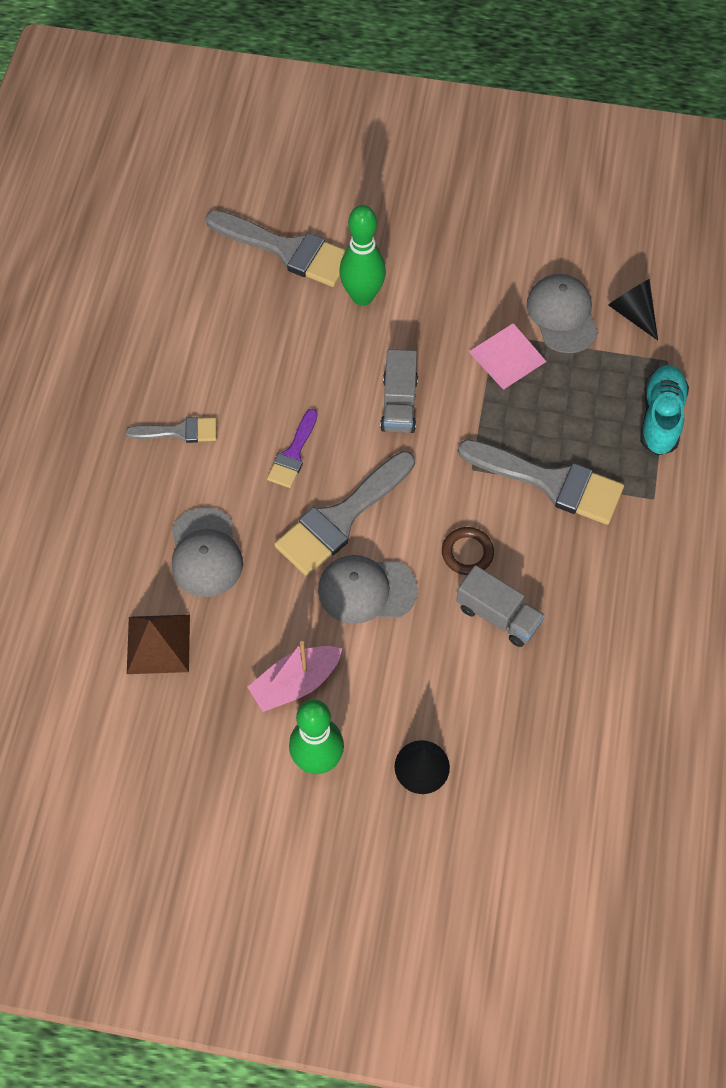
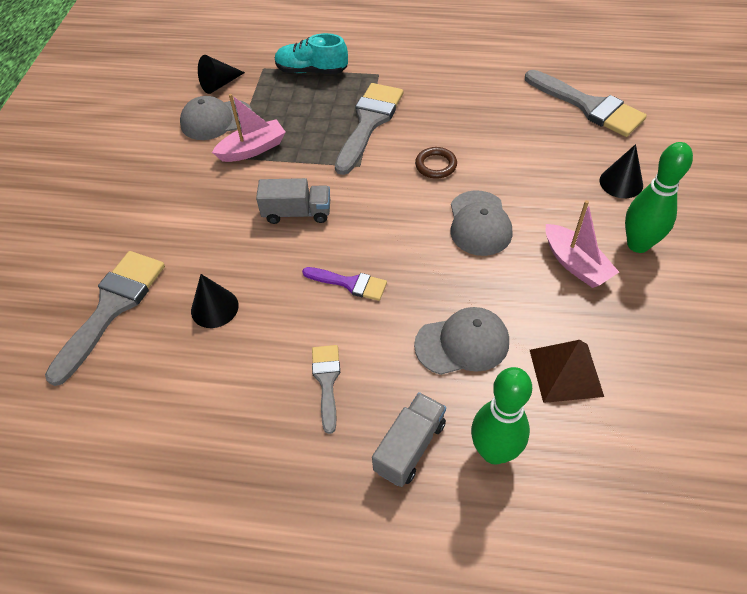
camera: 90 degrees left, 10 degrees down
(276, 335) = (214, 308): none -> black cone
(341, 518) = (413, 244): grey brush -> grey brush (588, 106)
(362, 296) = (178, 245): green bowling pin -> green bowling pin (494, 452)
(498, 615) = (486, 147): grey truck -> grey truck (410, 447)
(507, 356) = (253, 149): pink pyramid -> pink boat

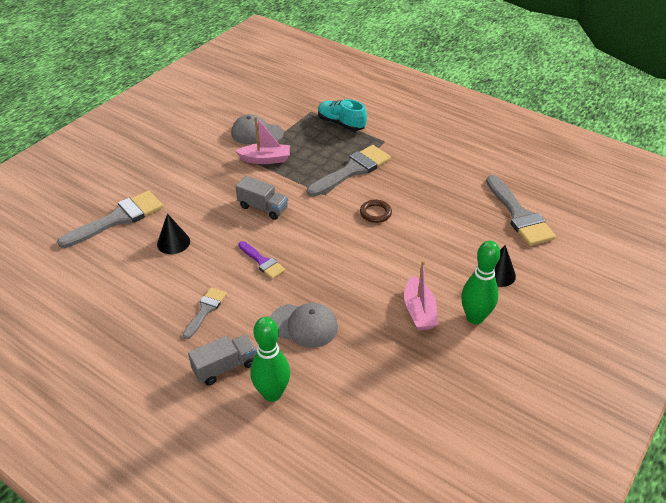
camera: 25 degrees right, 10 degrees down
(219, 84) = (275, 112): black cone -> none
(479, 223) = (374, 260): grey cap -> none
(566, 372) = (356, 371): brown pyramid -> none

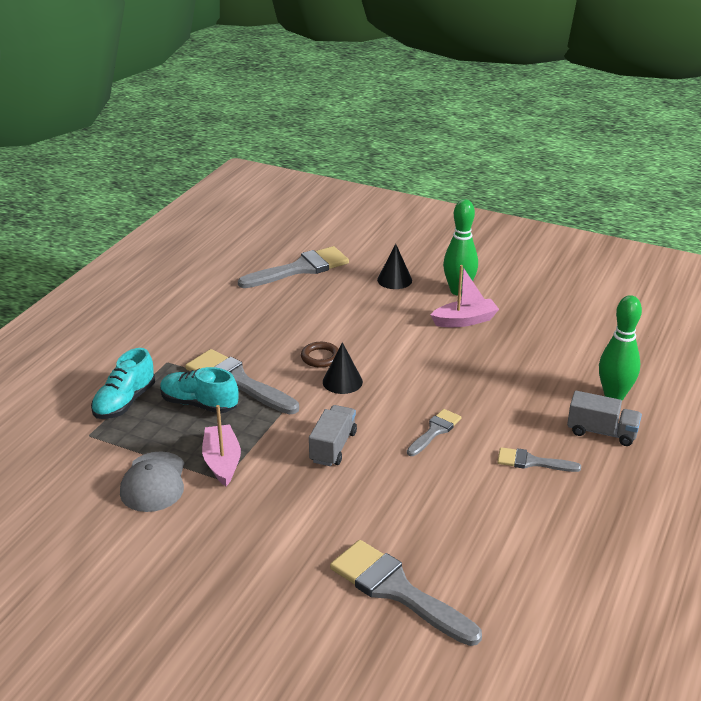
camera: 100 degrees left, 10 degrees down
(173, 242) = (428, 516): black cone -> black cone (342, 381)
(224, 367) = (601, 432): grey truck -> grey truck turned 150 degrees clockwise
(262, 262) = (435, 431): purple brush -> grey brush
(303, 325) = (518, 388): grey cap -> none
(330, 153) = (199, 404): none -> turquoise shoe

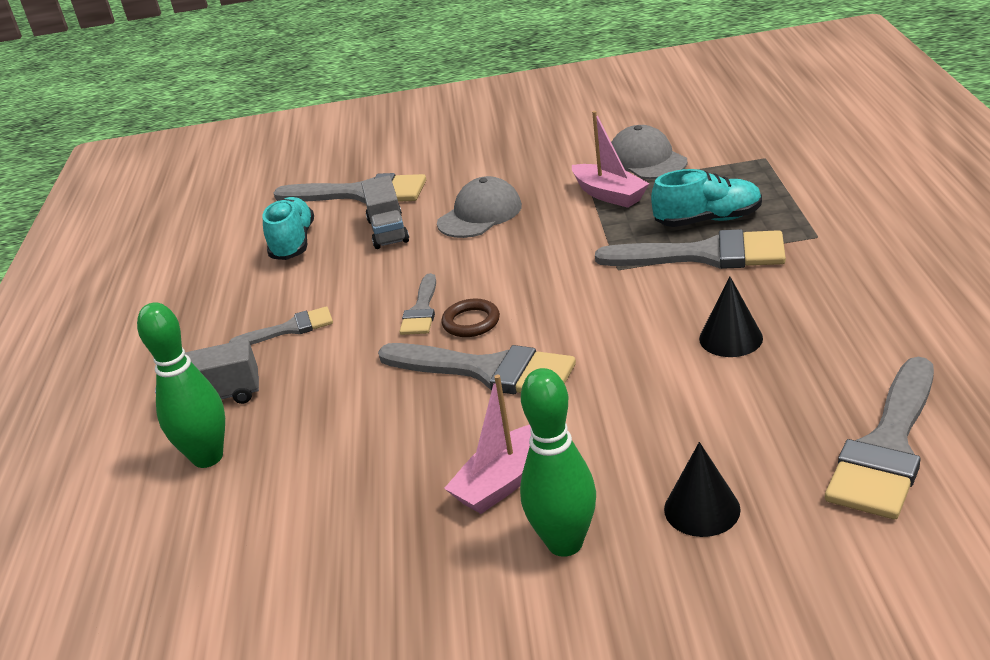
camera: 155 degrees right, 0 degrees up
(125, 402) = (784, 189): turquoise shoe -> turquoise shoe (293, 243)
(320, 357) = (648, 324): brown ring -> brown ring (471, 322)
(325, 498) = (480, 214): none -> grey cap
(333, 447) = (518, 249): grey truck -> grey truck (388, 231)
(342, 381) = (584, 310): black cone -> black cone (730, 338)
(428, 373) = (487, 371): none -> grey brush

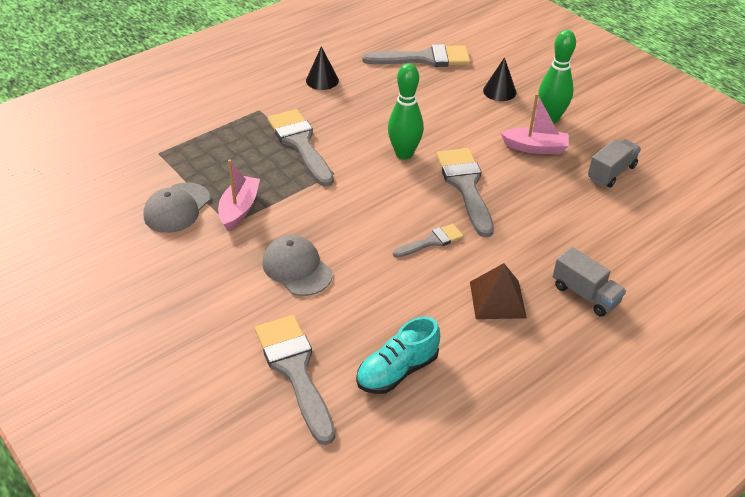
camera: 130 degrees left, 10 degrees up
(208, 457) = (624, 264): green bowling pin -> green bowling pin (404, 154)
(290, 329) = (497, 299): grey brush -> brown pyramid
(388, 231) = (347, 314): grey truck -> grey truck (611, 172)
(471, 322) = (428, 212): brown ring -> none
(480, 214) = (297, 268): grey cap -> grey cap turned 45 degrees clockwise
(708, 220) = (257, 154): turquoise shoe -> none
(730, 338) = (377, 114): black cone -> black cone (322, 80)

